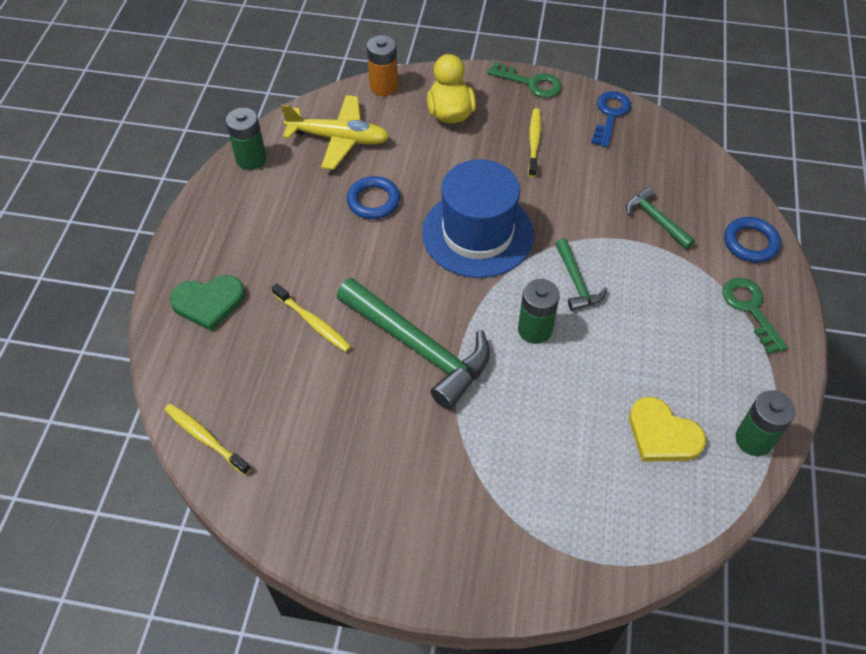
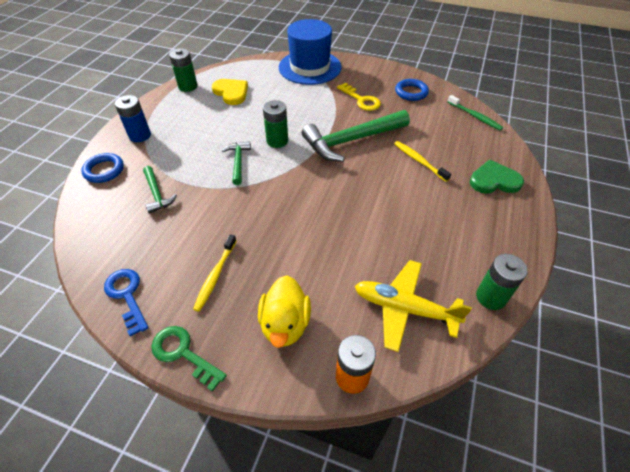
camera: 170 degrees left, 5 degrees down
(205, 438) = (475, 116): yellow toothbrush -> green toothbrush
(373, 201) = (373, 238): blue ring -> blue ring (411, 92)
(413, 452) = (361, 100): none -> yellow key
(418, 348) = (351, 140): green hammer -> green hammer turned 75 degrees counterclockwise
(477, 233) = (294, 201): blue hat -> blue hat (310, 67)
(610, 115) = (127, 295): blue key -> blue key turned 120 degrees clockwise
(750, 309) = (140, 135): green key -> blue battery

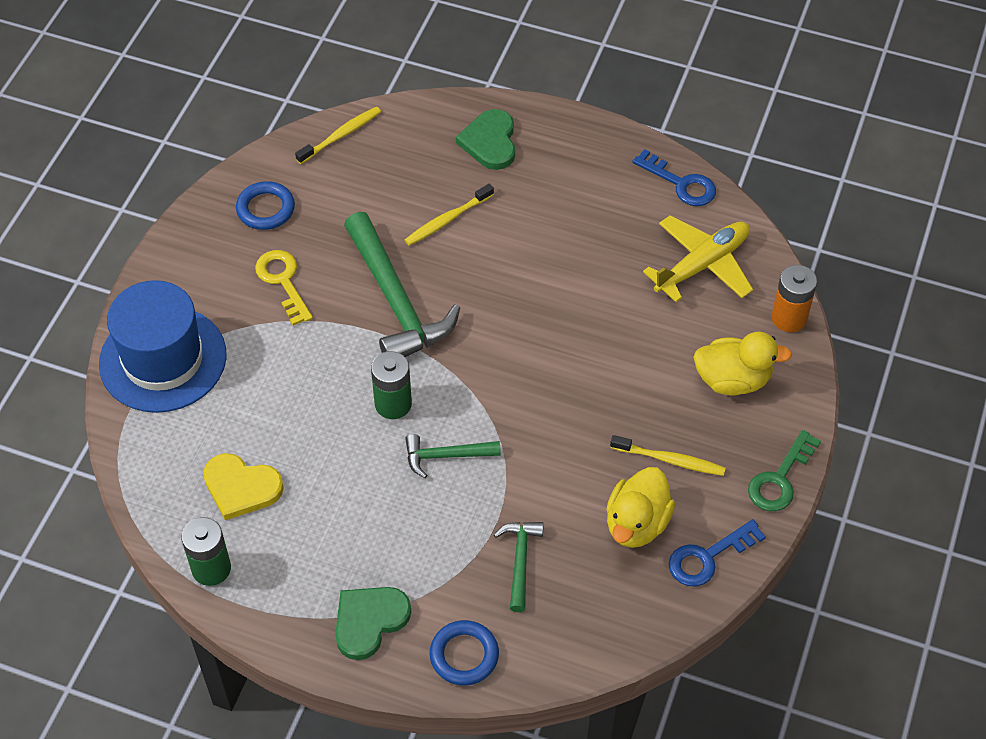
camera: 90 degrees left, 5 degrees up
(140, 135) = (369, 621): blue battery -> green heart
(157, 194) = (520, 561): green hammer -> green hammer turned 60 degrees counterclockwise
(167, 253) = (636, 523): none -> yellow duck
(231, 93) = (241, 487): yellow heart -> yellow heart turned 120 degrees counterclockwise
(361, 100) = (283, 281): yellow key -> yellow key turned 75 degrees counterclockwise
(404, 308) = (702, 265): yellow plane -> yellow plane turned 150 degrees counterclockwise
(475, 116) = (341, 135): green toothbrush -> yellow toothbrush
(491, 297) = (681, 183): green battery -> blue key

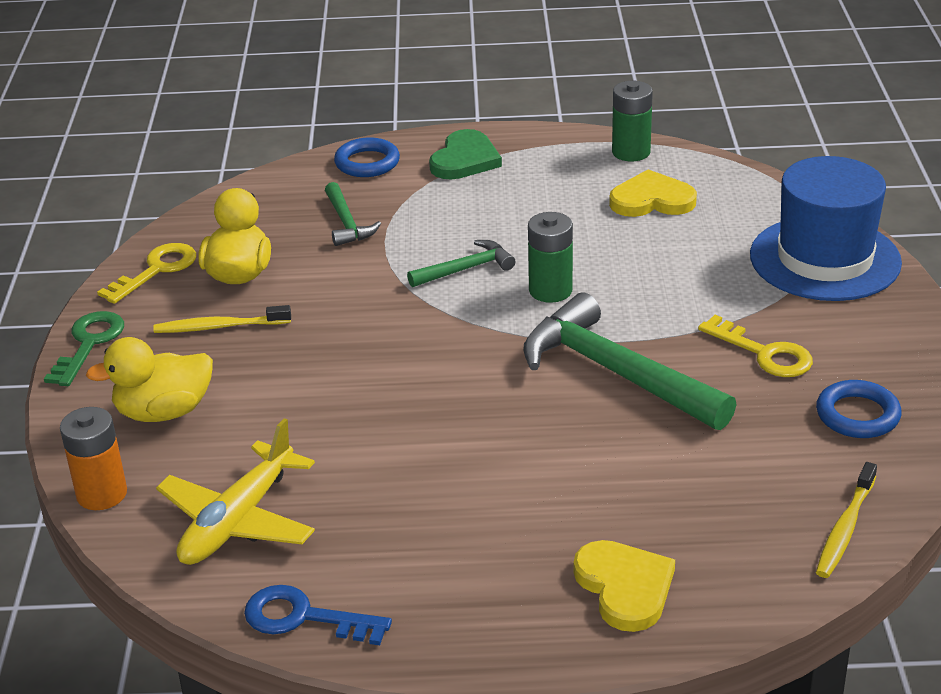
camera: 160 degrees right, 20 degrees down
(447, 220) = (615, 471): yellow toothbrush -> none
(490, 142) = (625, 587): green heart -> yellow heart
(707, 557) = (156, 270): blue key -> yellow key

